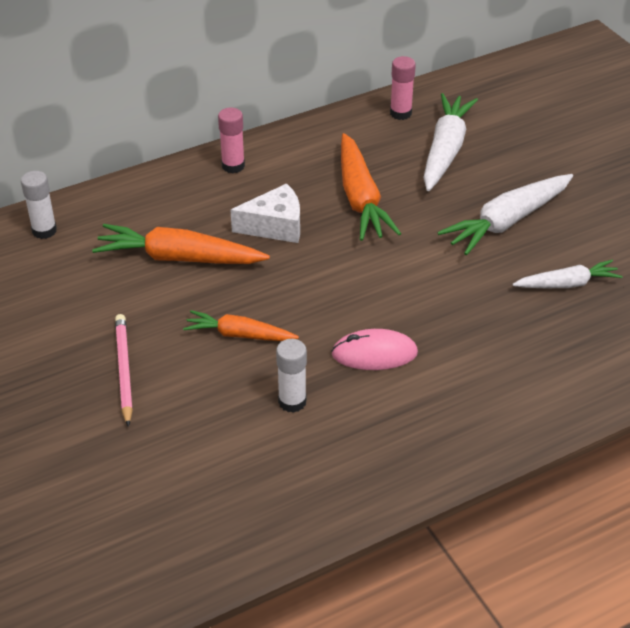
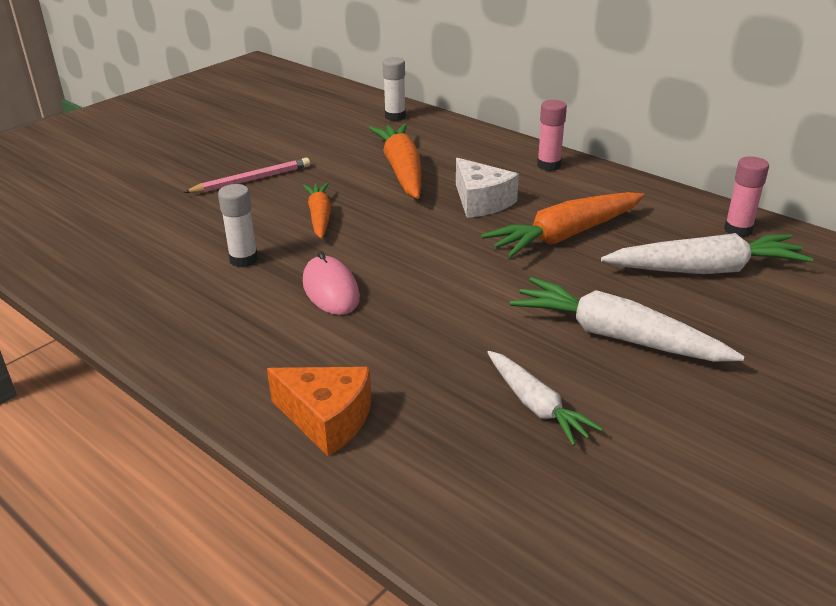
camera: 70 degrees right, 10 degrees down
(546, 390) = (327, 419): none -> orange cheese

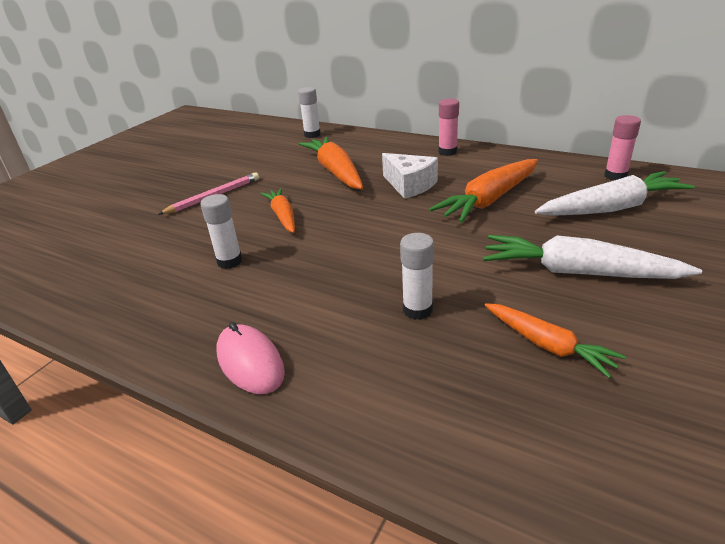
camera: 10 degrees left, 0 degrees up
(327, 419) = (365, 396): orange cheese -> none
(331, 290) = (317, 274): pink mouse -> pink mouse (250, 362)
(419, 346) = (417, 310): none -> white glue stick
(536, 405) = (547, 345): white carrot -> orange carrot

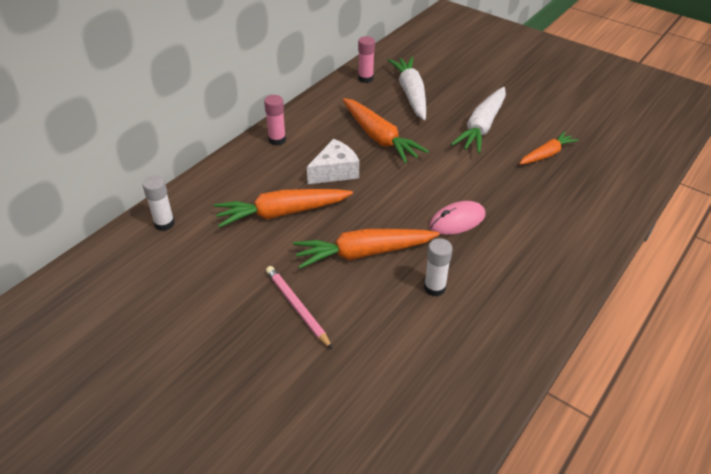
camera: 85 degrees left, 10 degrees up
(250, 362) = (559, 272): pink mouse -> pink mouse (457, 221)
(283, 216) = (364, 253): orange carrot -> orange carrot, size x1.62
(417, 310) = (512, 194): white glue stick -> none

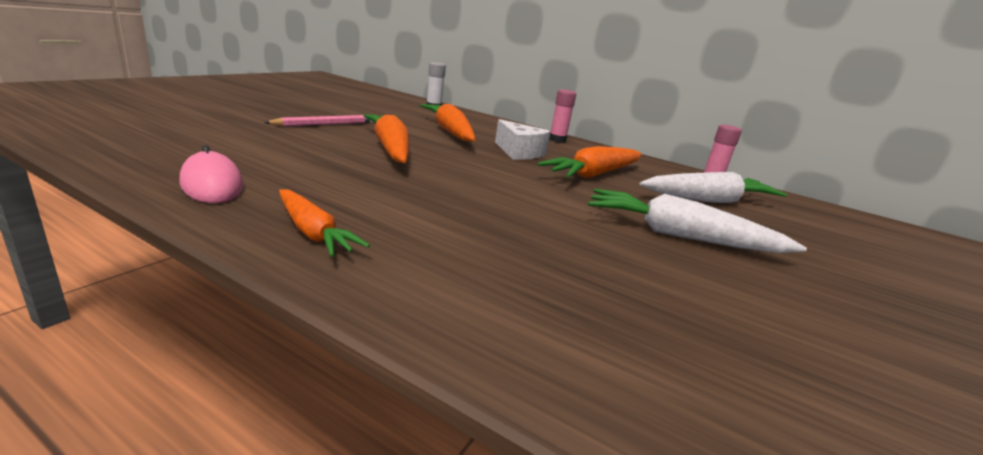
camera: 80 degrees right, 20 degrees down
(434, 288) = (325, 166): white glue stick -> none
(457, 221) = (445, 191): pink mouse -> pink mouse (212, 184)
(546, 154) = (650, 284): orange carrot -> orange carrot (313, 232)

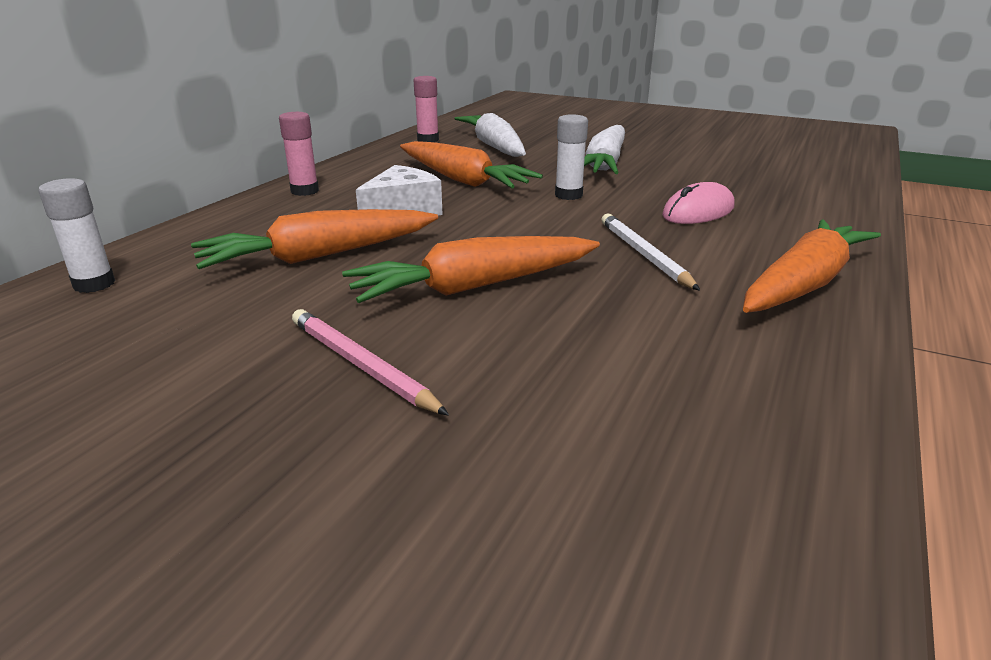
camera: 90 degrees left, 5 degrees up
(212, 184) = (780, 368): pink mouse -> pink mouse (698, 211)
(313, 232) = (803, 284): orange carrot -> orange carrot, size x1.62
(414, 194) = (644, 255): none -> white pencil
(562, 199) = (568, 195): none -> white glue stick

